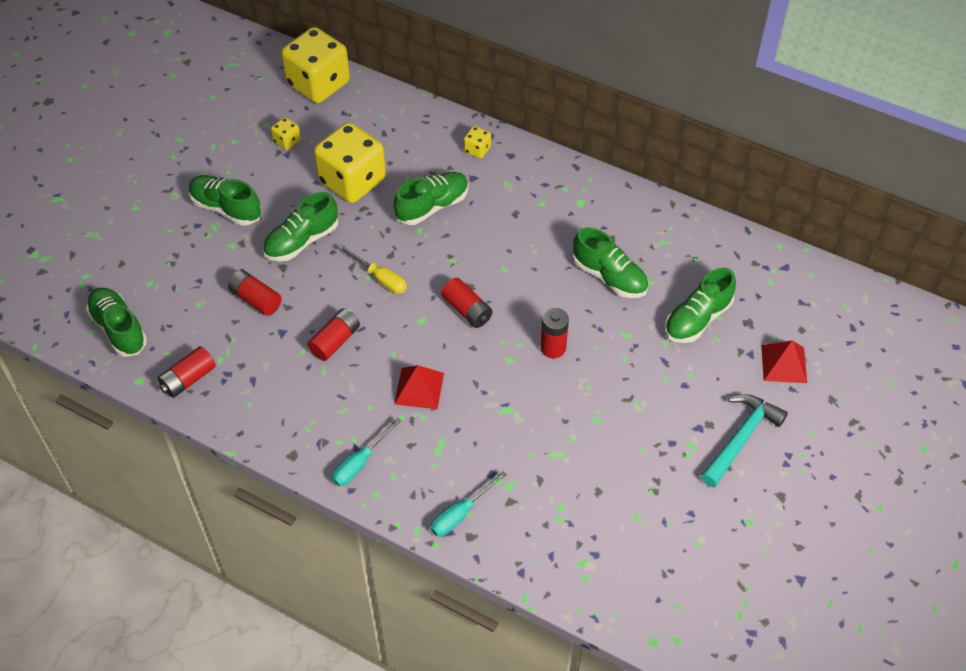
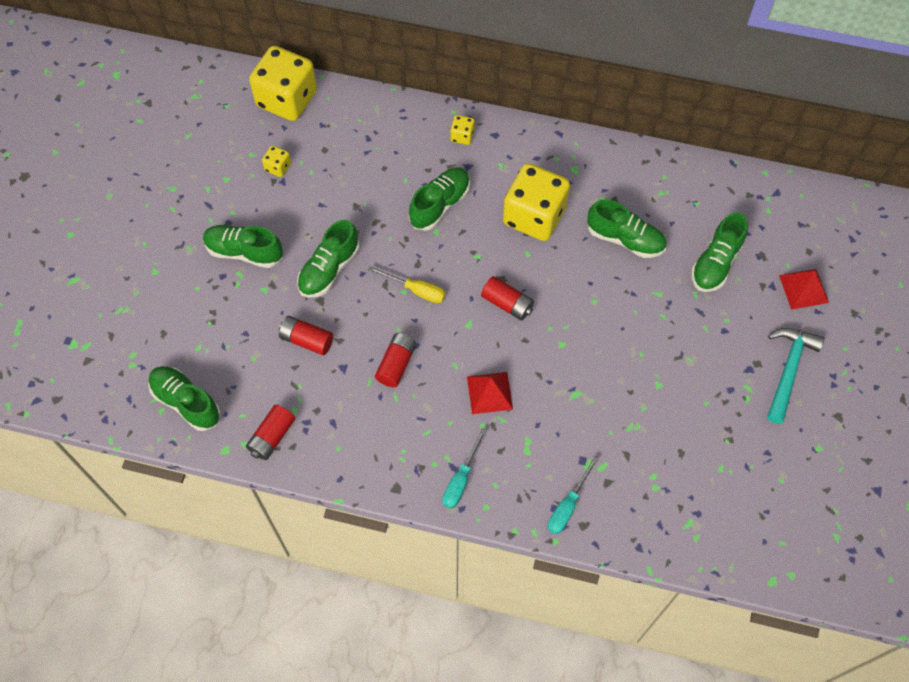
camera: 15 degrees left, 10 degrees up
(352, 181) = (355, 195): yellow dice -> yellow dice (534, 216)
(553, 348) = (597, 322): red battery -> none

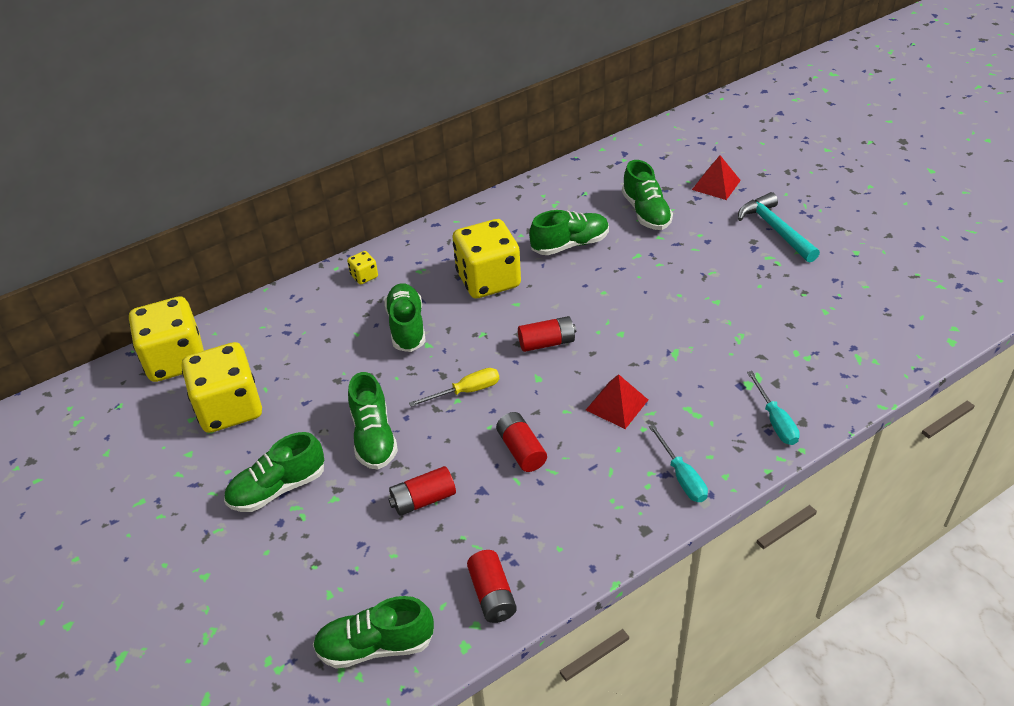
camera: 45 degrees left, 20 degrees down
(278, 167) = (229, 408): yellow dice -> yellow dice, size x2.37

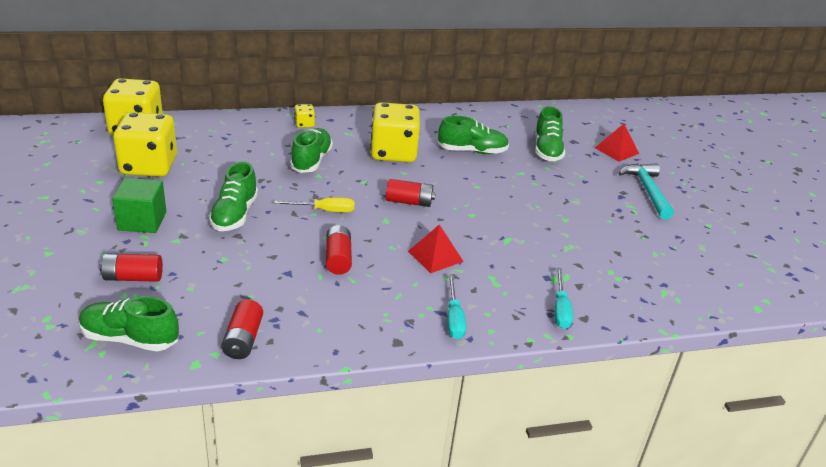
camera: 15 degrees right, 10 degrees down
(278, 488) = (142, 221): green shoe -> green cube
(423, 500) = (240, 263): red battery -> red battery (133, 277)

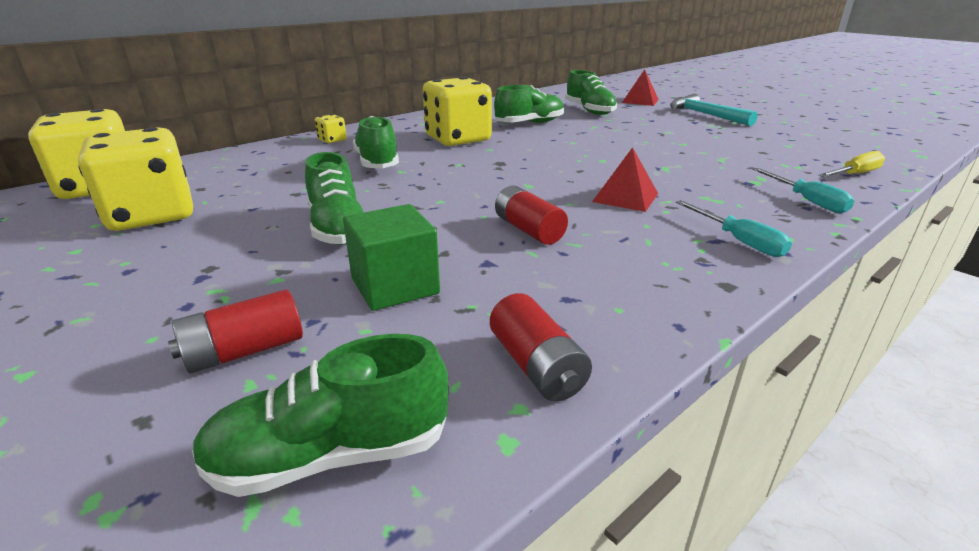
camera: 25 degrees left, 5 degrees down
(142, 221) = (194, 274): green cube -> green cube (395, 286)
(324, 211) = (449, 195): yellow screwdriver -> yellow screwdriver (854, 174)
(409, 202) = (529, 166): red battery -> none

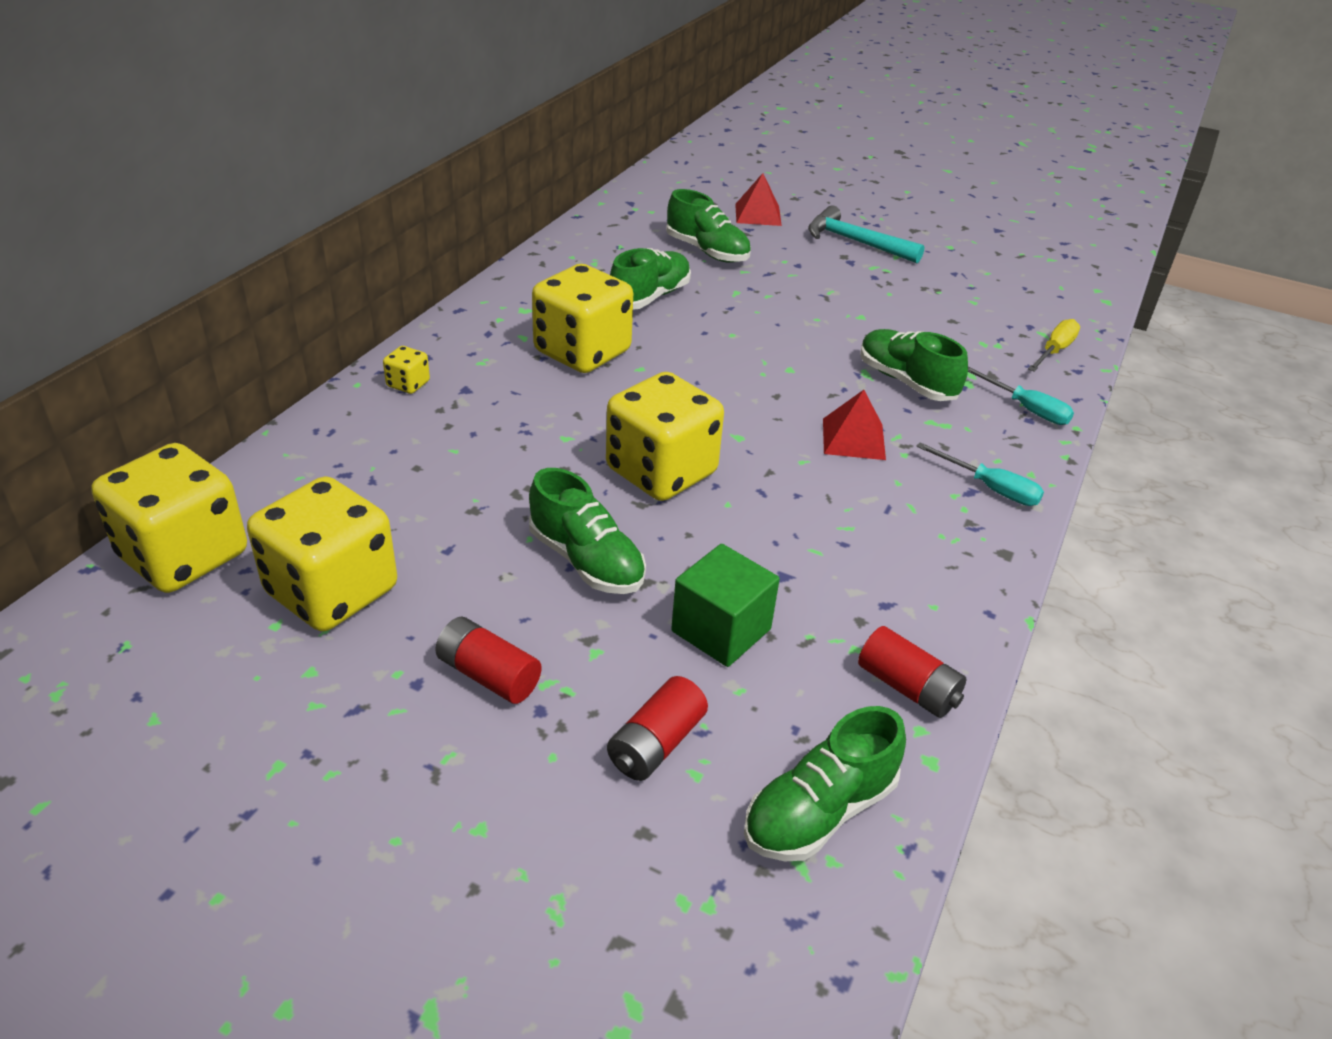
camera: 25 degrees left, 10 degrees up
(377, 162) = (519, 425): green shoe -> green shoe (906, 382)
(449, 194) = (661, 472): none -> yellow dice
(528, 230) = (790, 516): red battery -> red battery (488, 675)

